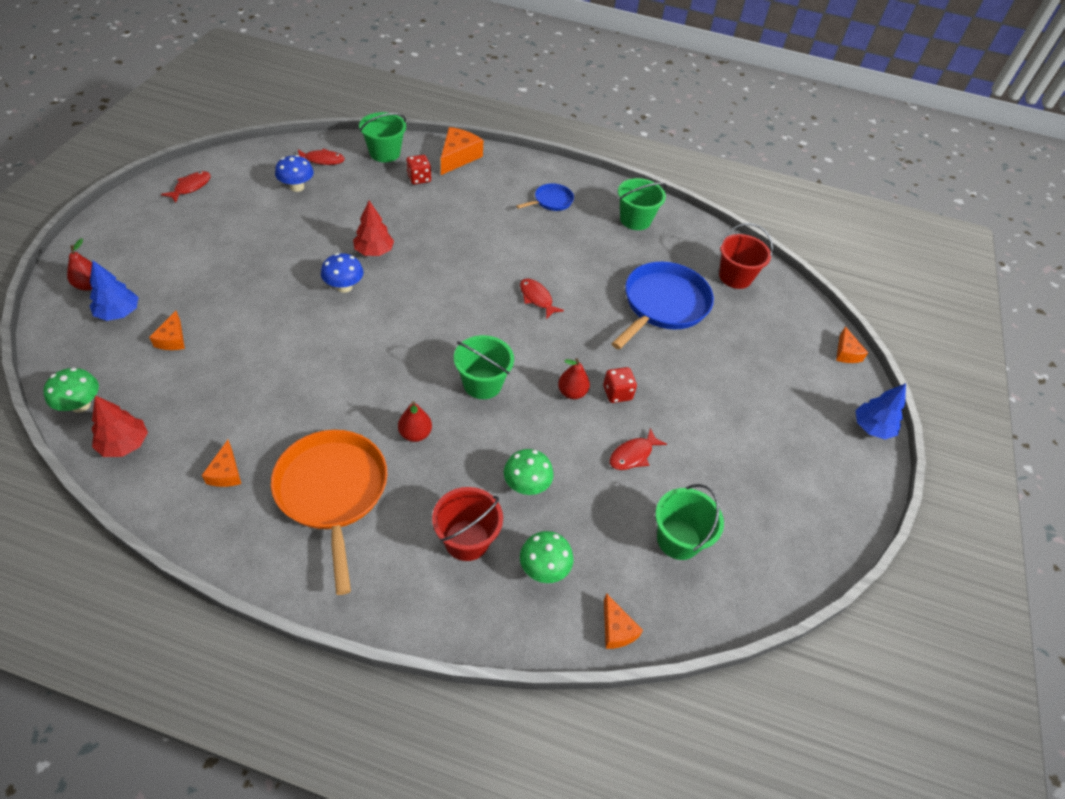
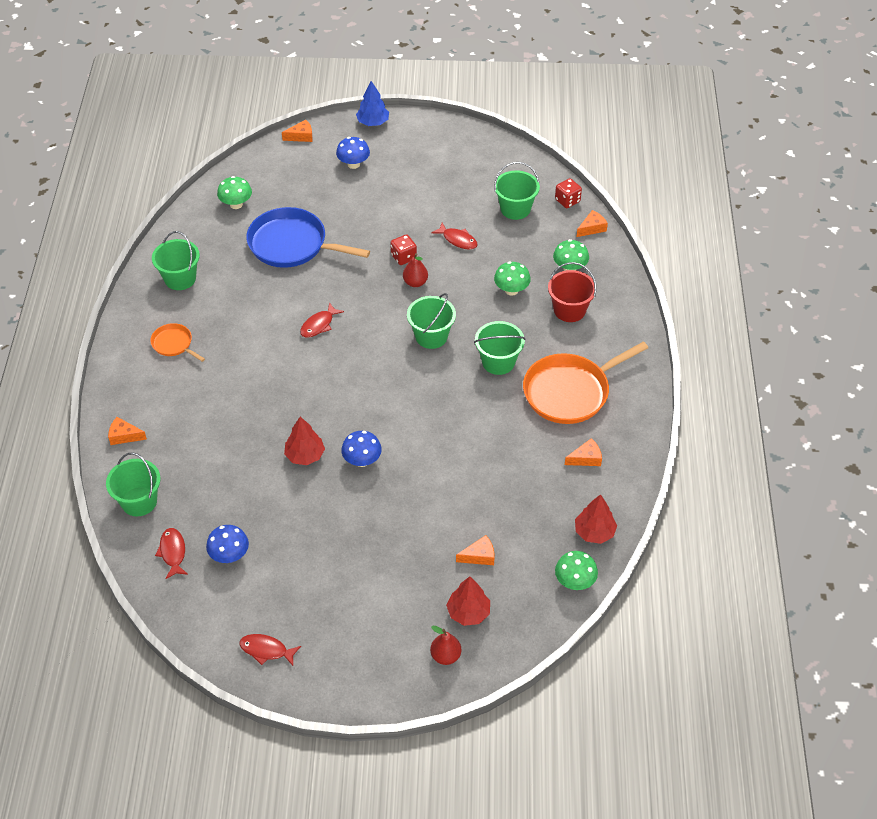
camera: 100 degrees left, 0 degrees up
(119, 313) = (468, 612): blue tree -> red tree
(415, 434) = (498, 362): red pear -> green bucket
(419, 178) = (175, 457): red dice -> red dice (567, 201)
(458, 157) = (124, 436): orange cheese -> orange cheese, size x0.59
(551, 201) = (174, 344): blue pan -> orange pan
(735, 277) = (236, 204): red bucket -> green mushroom
(791, 388) = (353, 164): none -> blue mushroom

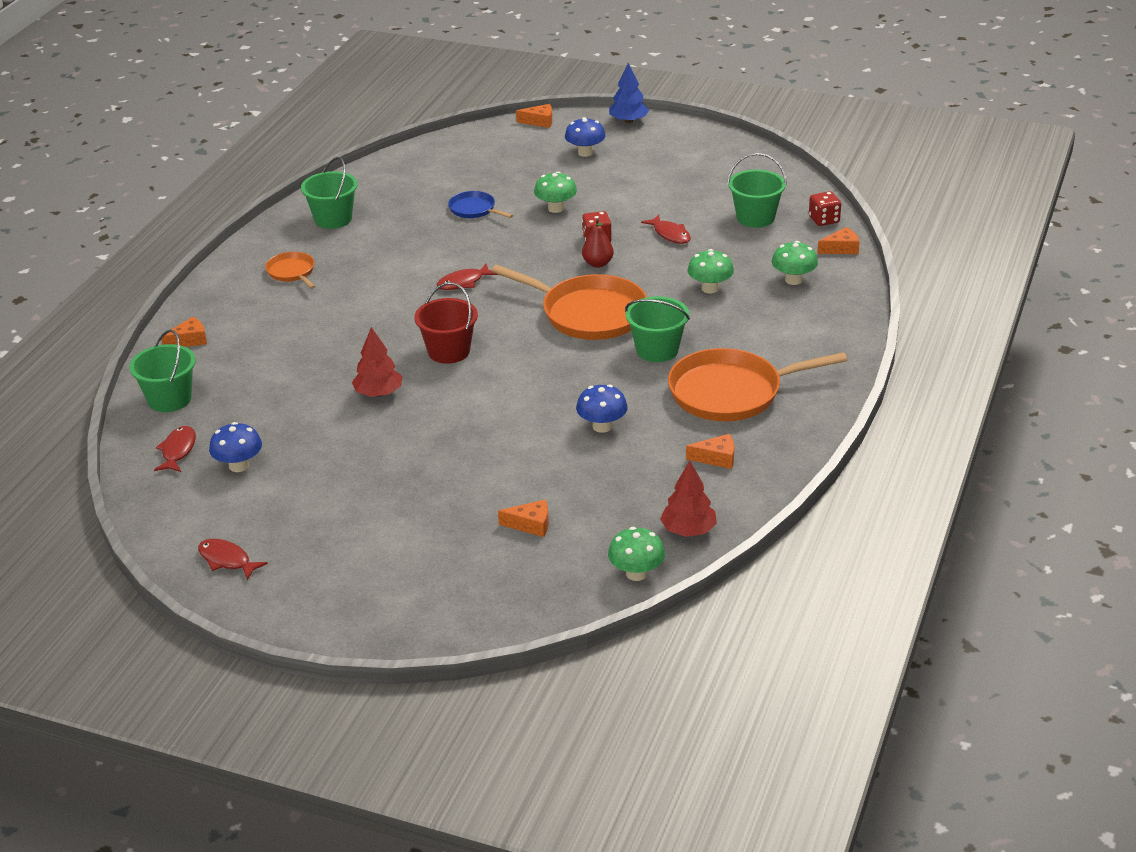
camera: 20 degrees right, 15 degrees down
(124, 436) = (189, 340): orange cheese -> orange cheese turned 120 degrees clockwise
(236, 204) = (432, 167): green mushroom -> green mushroom (556, 208)
(291, 244) = (474, 209): blue pan -> blue pan, size x0.49
(362, 460) = (442, 410): blue mushroom -> blue mushroom (602, 426)
(431, 336) = (589, 313): green bucket -> orange pan
(445, 656) = (434, 611): red pear -> none
(468, 612) = (486, 575): red tree -> none
(569, 310) = (772, 318): red bucket -> red bucket (449, 351)

